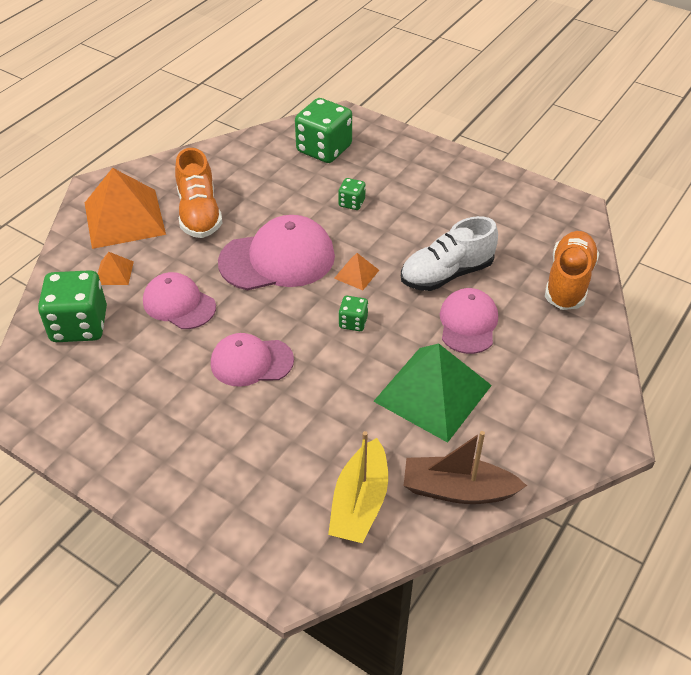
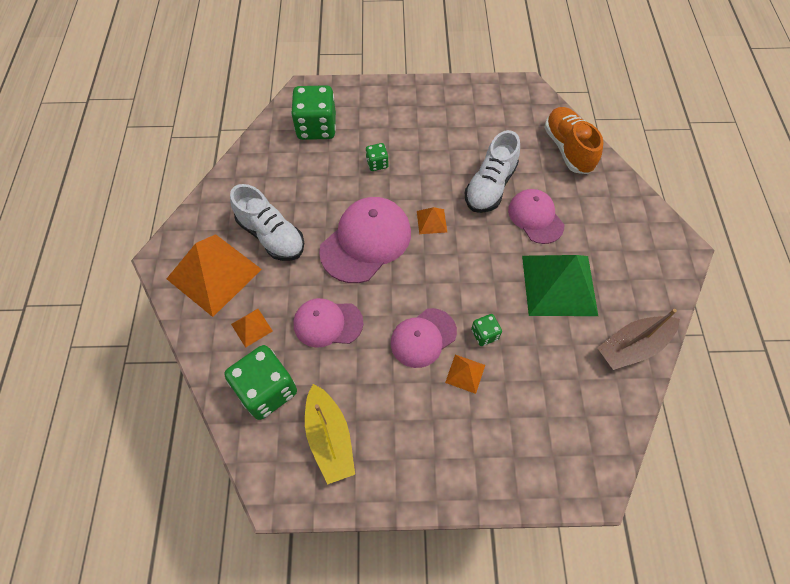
camera: 35 degrees left, 15 degrees up
(199, 213) = (271, 235): orange shoe -> white shoe
(260, 412) = (465, 373): none -> orange pyramid
(353, 322) = (463, 262): green dice -> green dice (484, 334)
(360, 503) = (586, 397): yellow boat -> yellow boat (330, 438)

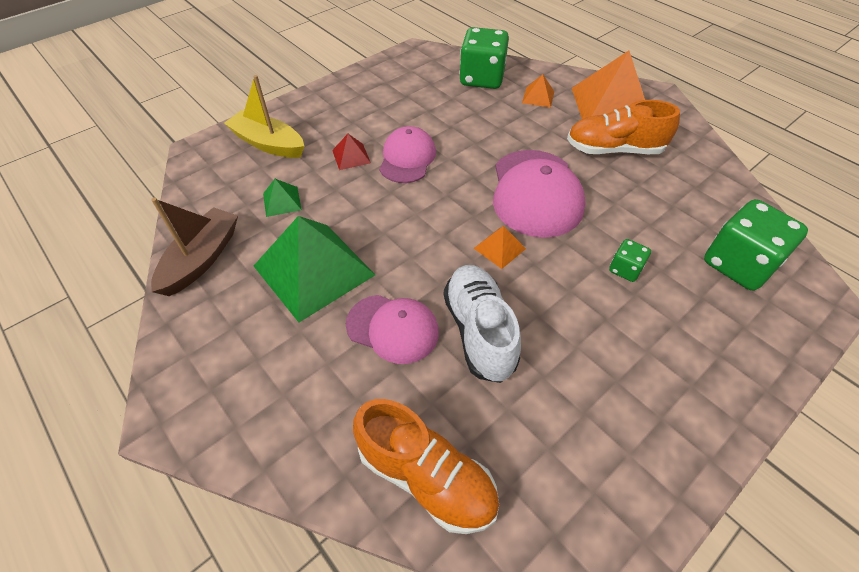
camera: 140 degrees right, 10 degrees down
(271, 235) = (614, 150): white shoe -> orange shoe
(327, 323) = (490, 127): pink cap -> none
(330, 438) = (413, 81): yellow boat -> yellow boat (268, 144)
(465, 373) = (351, 156): orange pyramid -> red pyramid
(484, 334) = (357, 188): green dice -> none
(549, 362) = (282, 201): none -> green pyramid

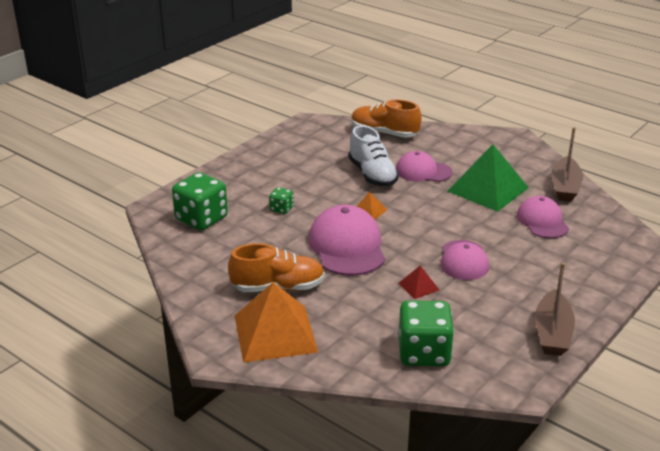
camera: 170 degrees right, 20 degrees down
(268, 144) = (594, 259): yellow boat -> none
(282, 201) = (542, 221): green pyramid -> pink cap
(351, 156) = (513, 257): red pyramid -> red pyramid (418, 286)
(366, 82) = (552, 333): none -> brown boat
(538, 97) = (355, 336): orange pyramid -> none

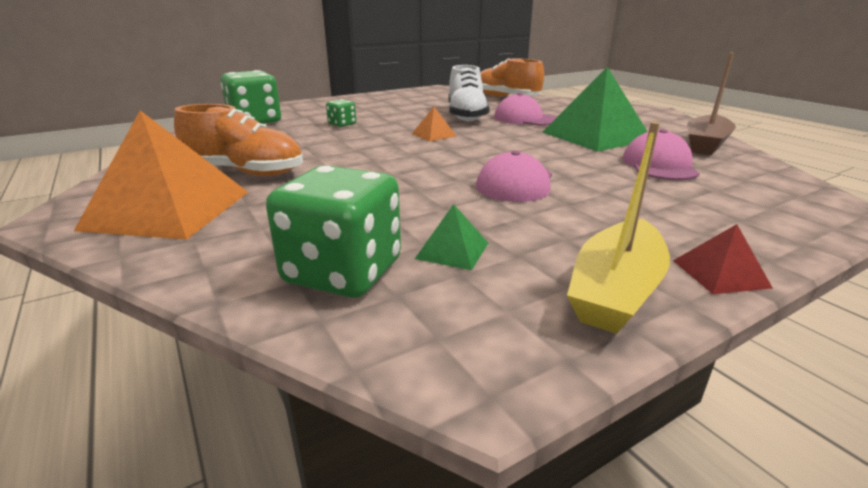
camera: 20 degrees right, 5 degrees down
(347, 246) = (375, 154): pink cap -> none
(418, 286) = (424, 197): red pyramid -> red pyramid (720, 273)
(465, 326) = (452, 250): none -> green pyramid
(552, 333) = (615, 290): brown boat -> yellow boat

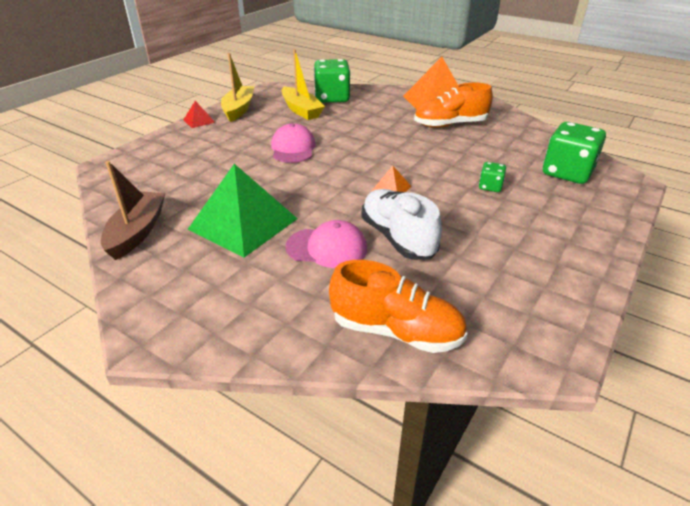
camera: 155 degrees right, 10 degrees up
(452, 250) = (301, 110): green pyramid -> yellow boat
(659, 165) = (196, 187): pink cap -> none

